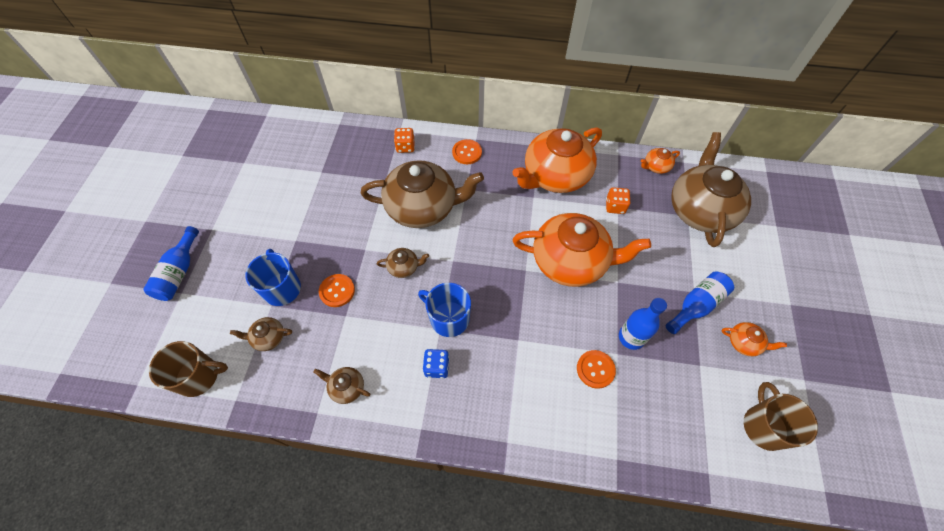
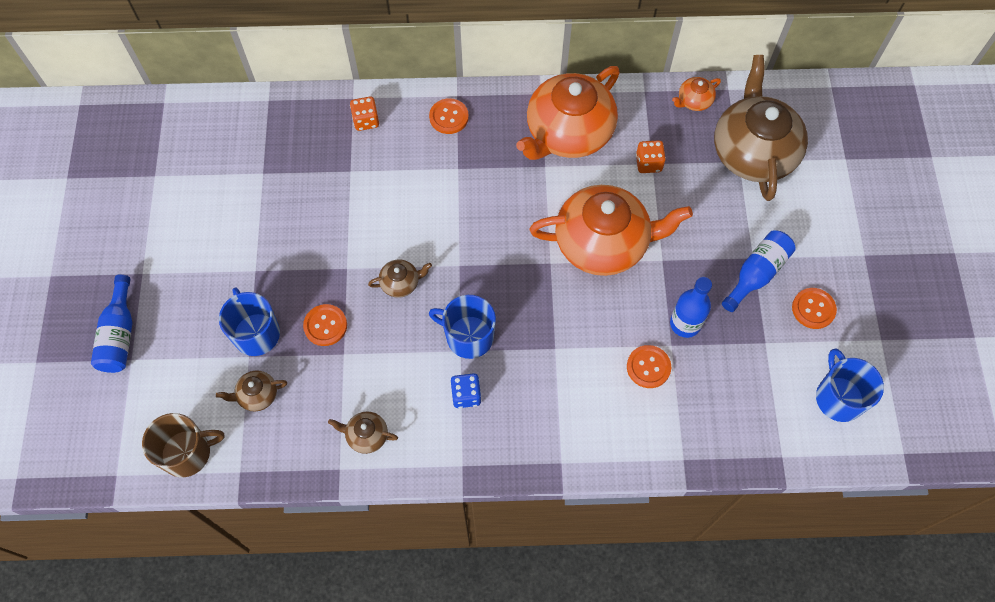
camera: 10 degrees left, 5 degrees up
(422, 207) = (407, 201): brown teapot -> none
(744, 343) = (813, 309): orange teapot -> orange button
(764, 426) = (838, 397): brown mug -> blue mug

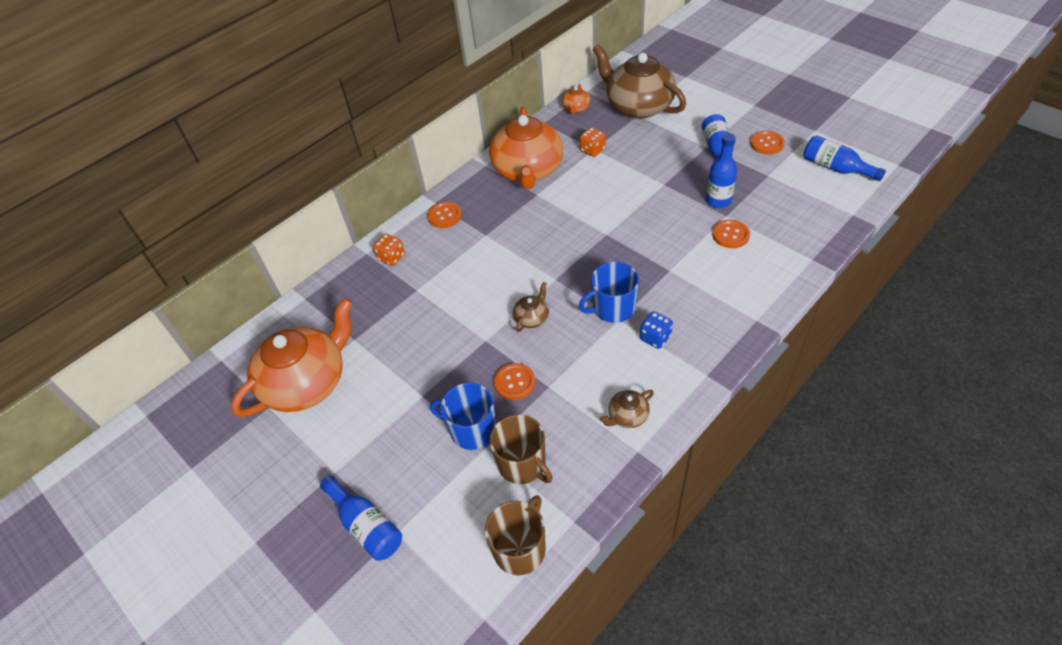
camera: 40 degrees left, 15 degrees down
(257, 395) = (522, 464): brown teapot -> brown mug
(603, 243) = (621, 202): orange teapot -> orange teapot (307, 382)
(838, 397) = (835, 168): blue mug -> blue bottle

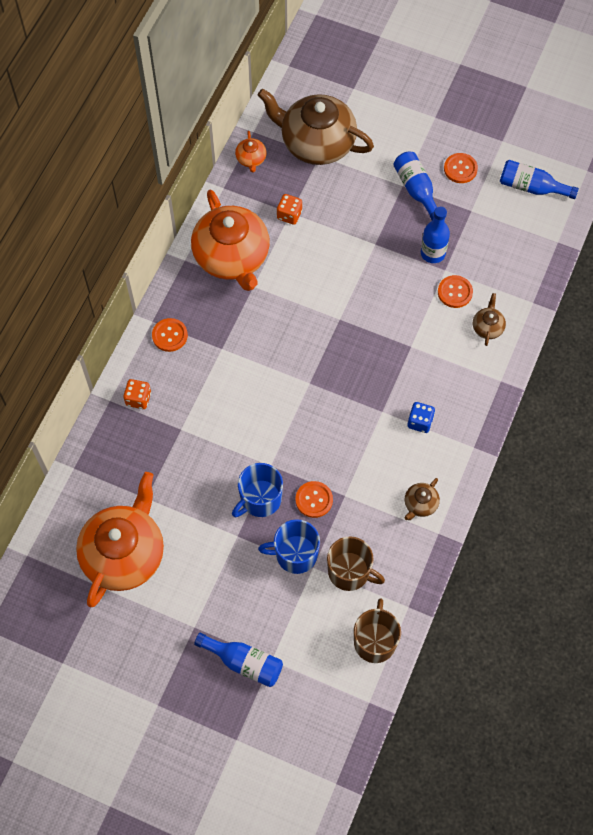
camera: 25 degrees left, 15 degrees up
(532, 318) = (304, 431): brown teapot -> brown teapot (487, 327)
(613, 308) = (373, 401): blue mug -> blue mug (260, 499)

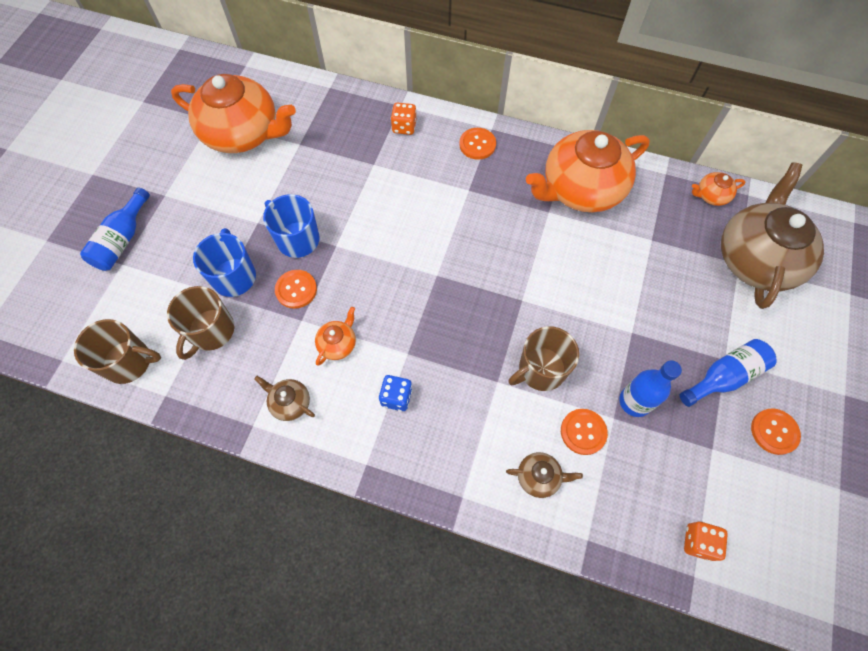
camera: 85 degrees right, 0 degrees up
(289, 215) = (648, 239): orange dice -> orange dice (698, 542)
(369, 466) = (338, 344): none -> orange teapot
(403, 314) = (540, 370): none -> brown mug
(531, 187) = (775, 534): blue bottle -> none

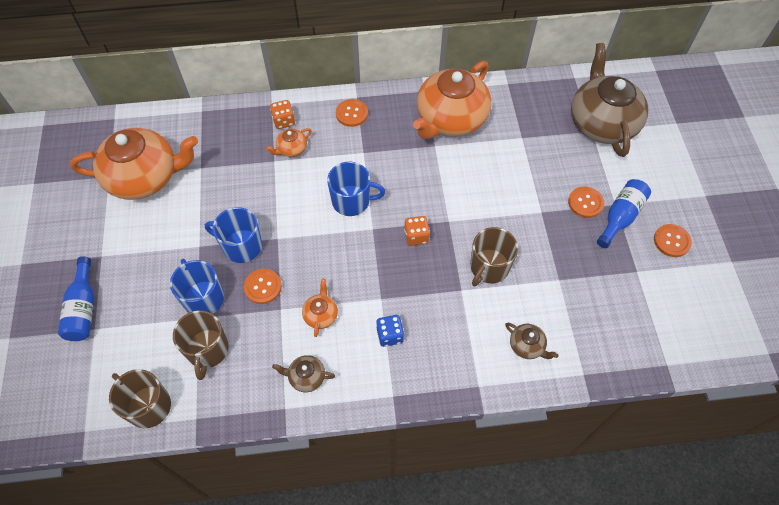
camera: 25 degrees left, 5 degrees down
(129, 362) = (148, 406): brown mug -> brown mug turned 120 degrees counterclockwise
(430, 237) = (352, 201): none -> blue mug
(539, 477) = (527, 346): brown teapot -> brown teapot turned 60 degrees clockwise
(583, 432) = (542, 299): orange button -> orange button (585, 203)
(635, 401) = (568, 261): blue bottle -> none
(698, 542) = (658, 340): orange dice -> orange dice (416, 236)
(711, 196) = (548, 88): orange teapot -> orange teapot (291, 149)

